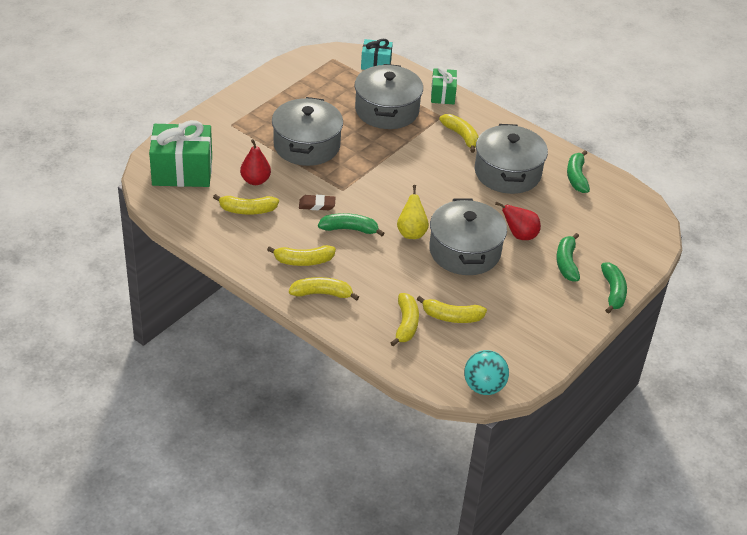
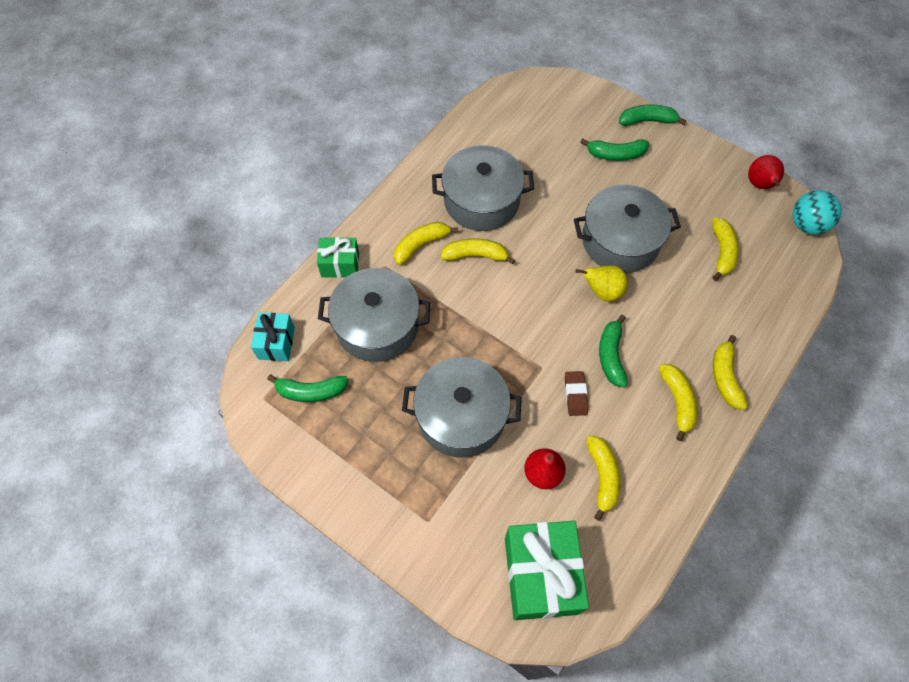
camera: 90 degrees left, 20 degrees up
(406, 324) = (745, 293): yellow banana -> yellow banana (475, 255)
(519, 235) = (583, 192): red pear -> red pear (760, 185)
(576, 177) = (479, 140): green banana -> green banana (311, 391)

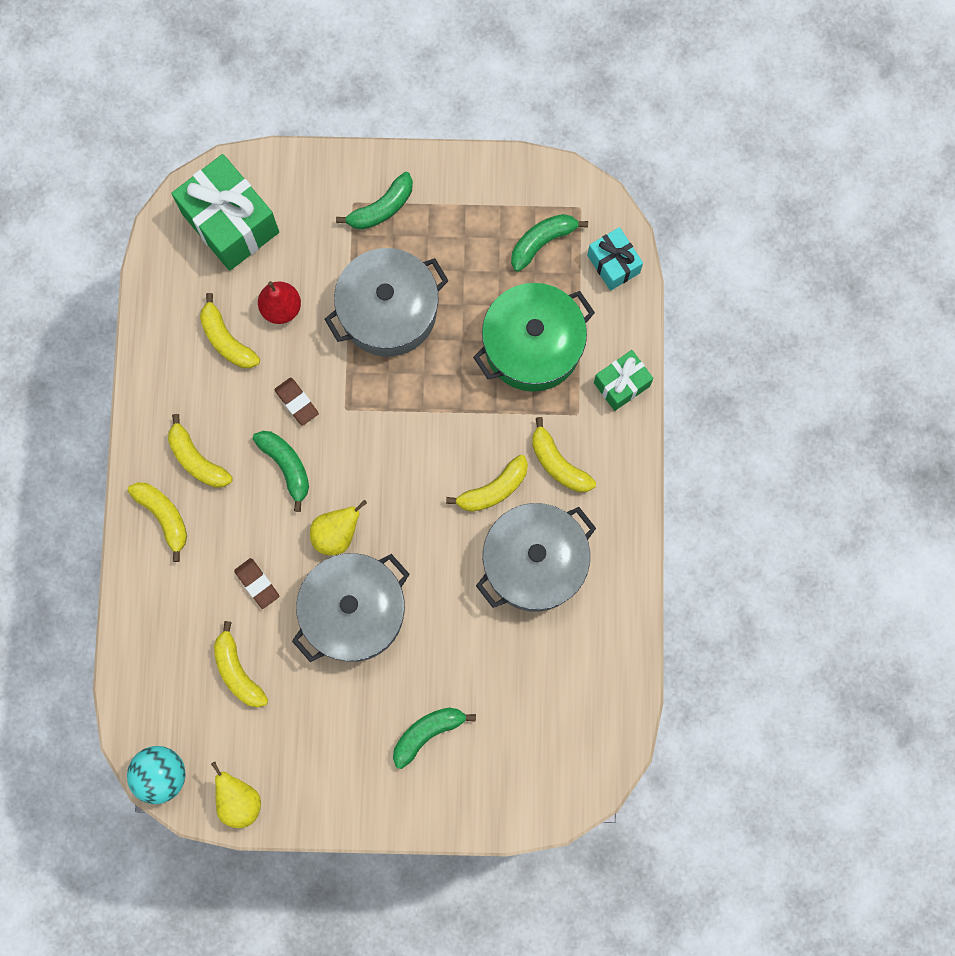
camera: 145 degrees right, 15 degrees up
(377, 326) = (532, 345): grey pot -> green pot
(421, 245) = (558, 463): yellow banana -> yellow banana turned 120 degrees clockwise
(647, 121) = (420, 814): green banana -> green banana (381, 208)
(678, 294) = (257, 584): none -> brown eraser
(760, 185) = (239, 800): red pear -> yellow pear

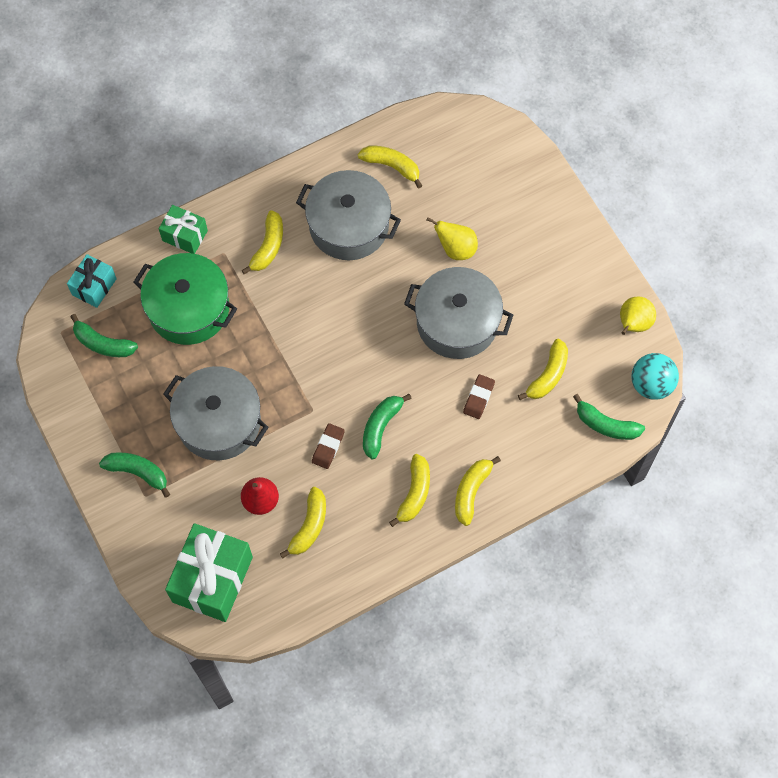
camera: 120 degrees left, 10 degrees down
(337, 534) = (409, 364): yellow pear -> yellow pear (456, 249)
(428, 733) = (509, 231): green banana -> green banana (606, 424)
(493, 489) = (312, 279): yellow banana -> yellow banana (392, 166)

